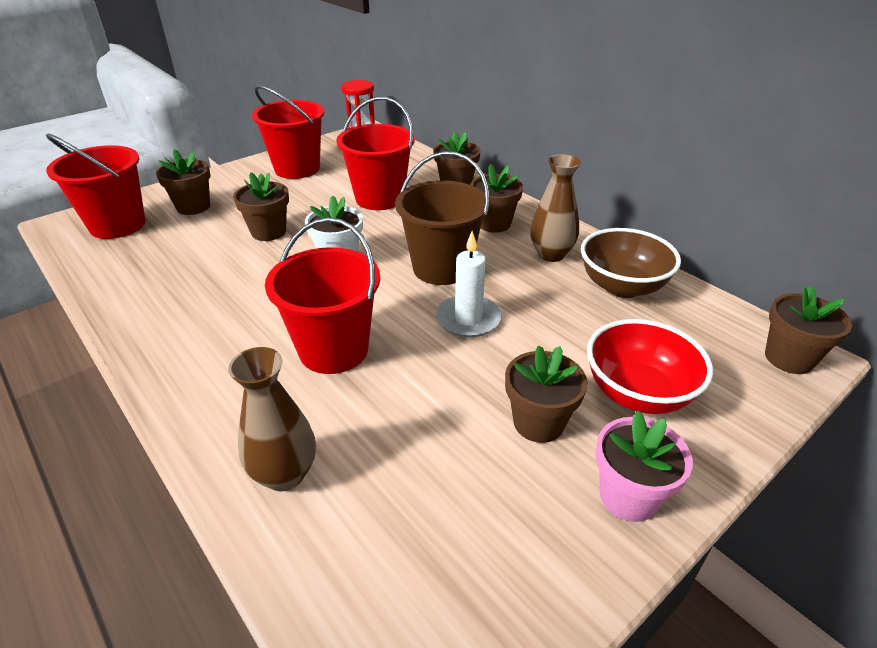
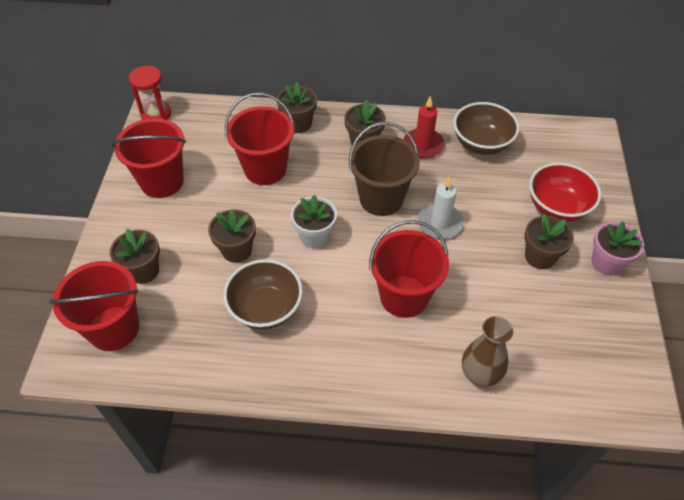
camera: 45 degrees left, 15 degrees up
(217, 279) = (266, 309): none -> brown bowl
(551, 254) = (423, 145): brown vase -> red candle
(789, 358) = (588, 139): brown flower pot -> none

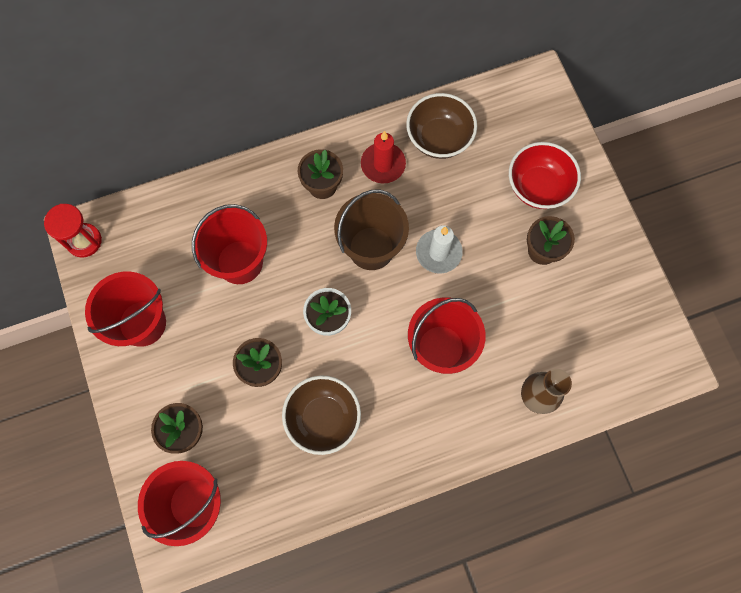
camera: 25 degrees left, 20 degrees up
(298, 124) = (244, 190): brown flower pot -> none
(606, 262) = (602, 231): pink flower pot -> none

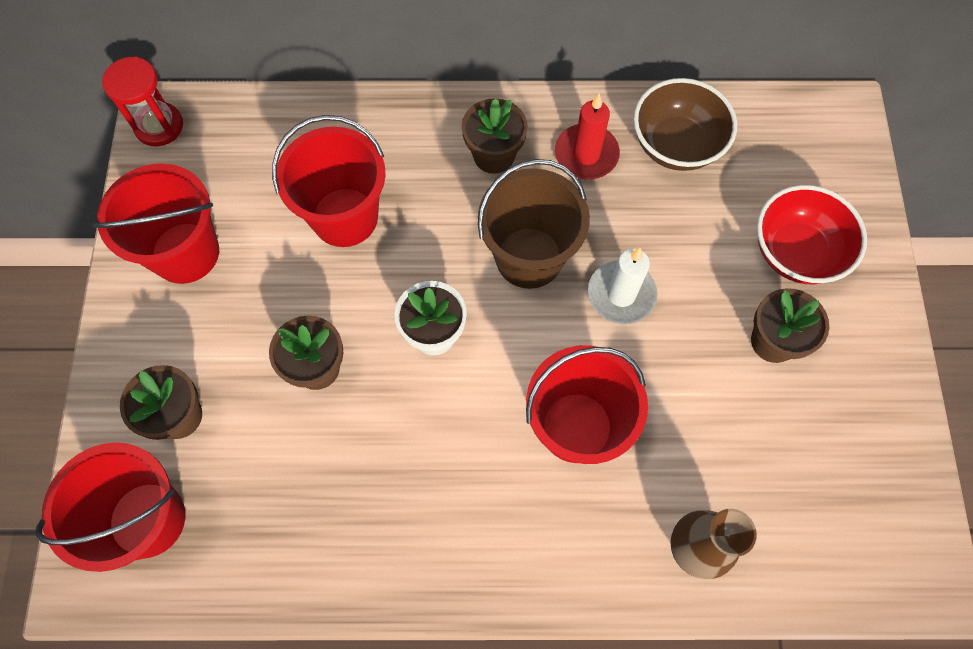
camera: 20 degrees right, 5 degrees down
(323, 418) = (372, 466): brown bowl -> none

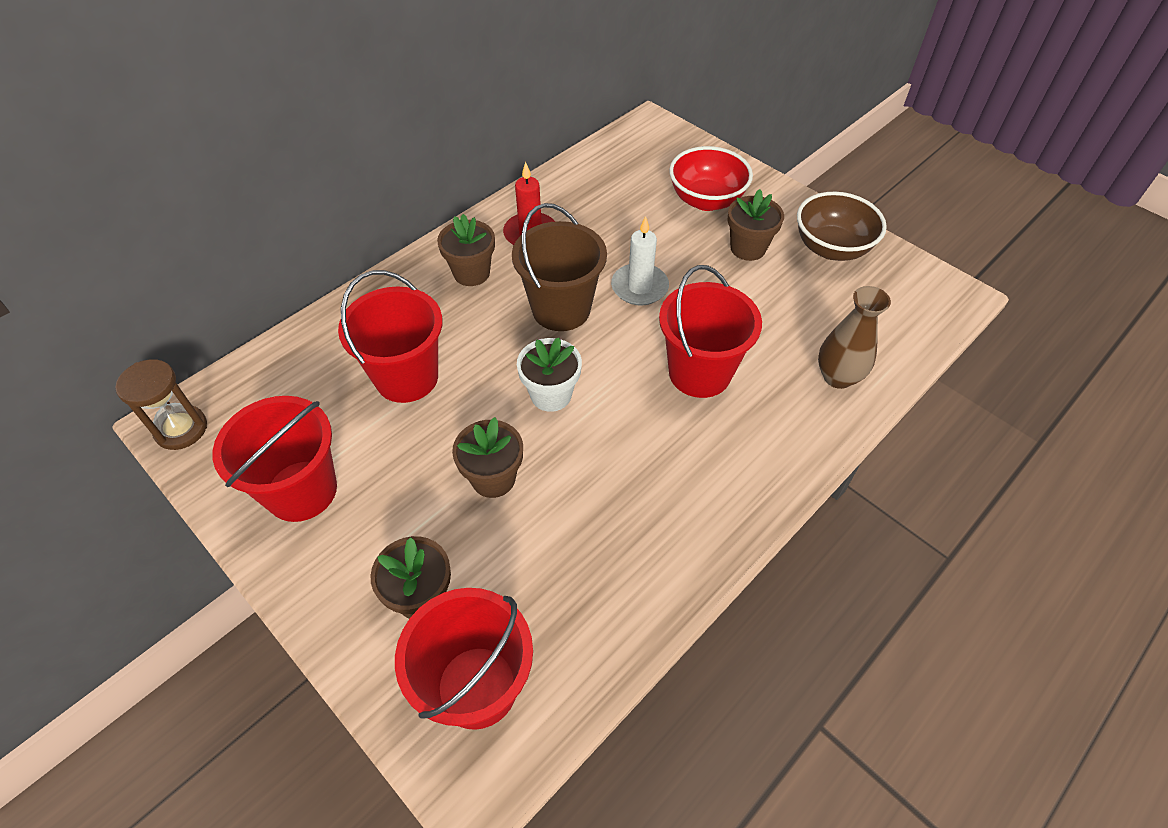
camera: 45 degrees left, 15 degrees down
(159, 126) = (181, 429): red hourglass -> brown hourglass
(676, 145) = (578, 195): brown bowl -> brown bowl (831, 248)

